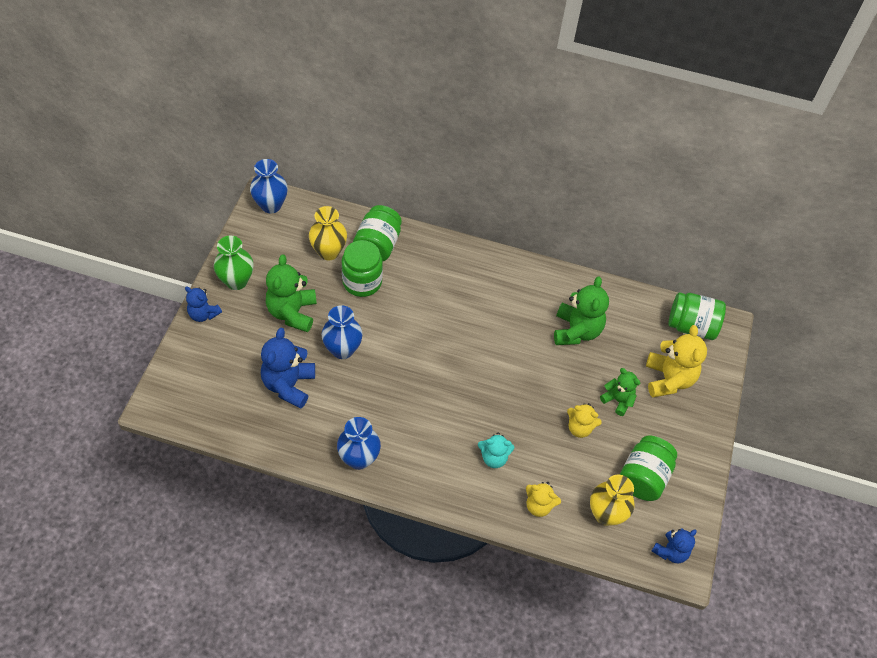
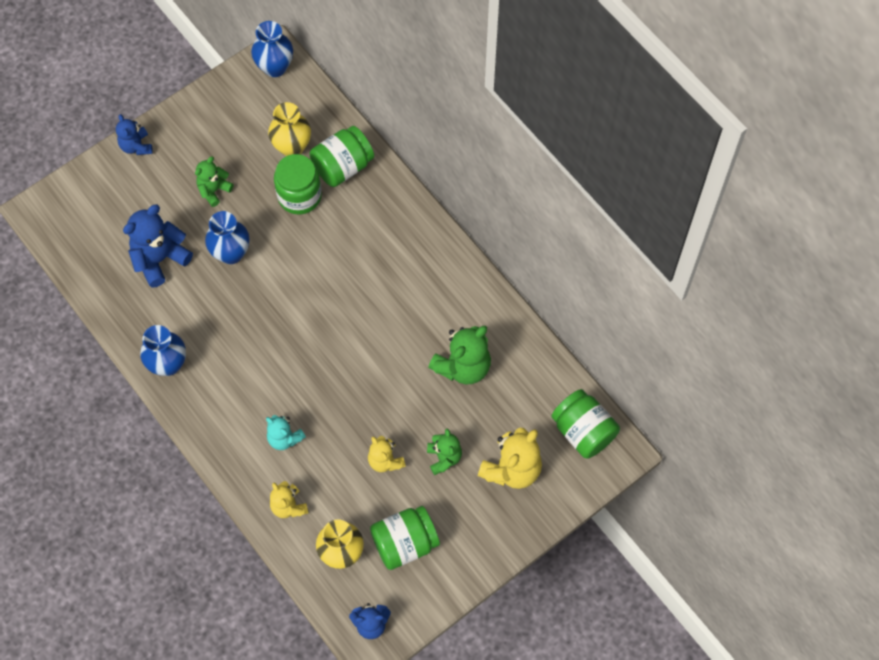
camera: 40 degrees right, 10 degrees up
(236, 281) = (188, 129): green vase -> none
(292, 312) = (214, 190): green teddy bear -> green teddy bear, size x0.60

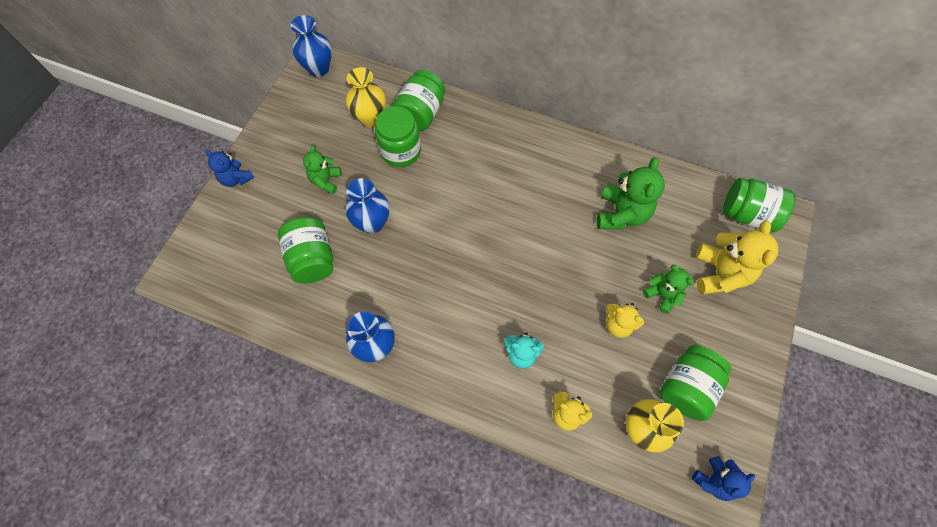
camera: 30 degrees left, 0 degrees up
(159, 259) = (312, 259): blue teddy bear -> green jar

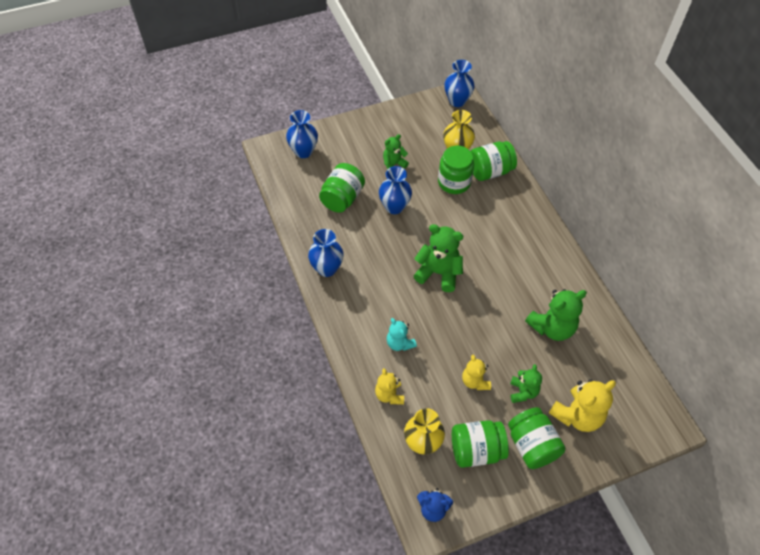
camera: 45 degrees right, 10 degrees down
(218, 244) = (303, 151): none -> blue vase
(236, 178) = (347, 126): blue teddy bear -> none
(481, 251) = (438, 273): none -> green teddy bear
(747, 214) = (642, 402): green jar -> green jar (532, 445)

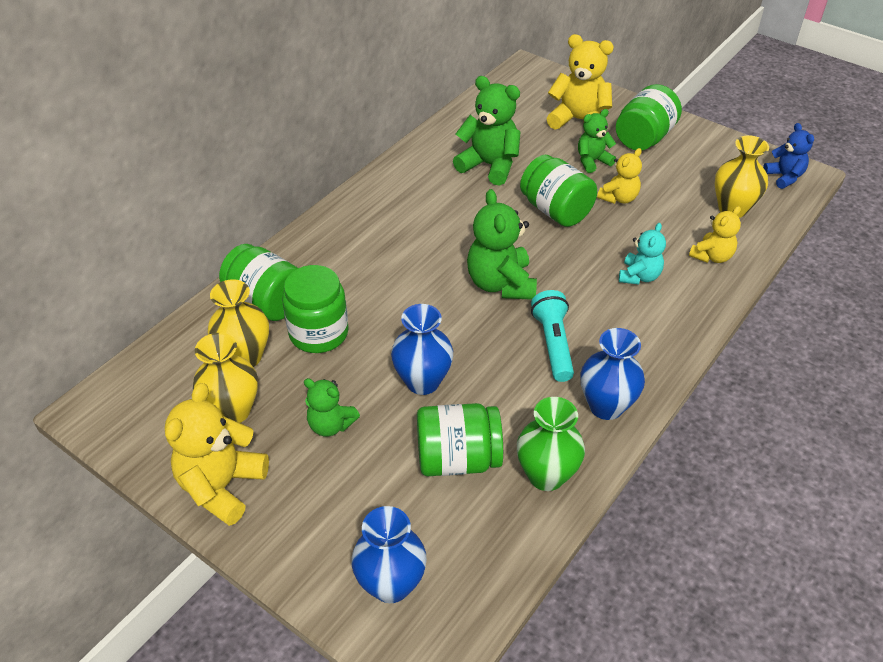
camera: 120 degrees left, 10 degrees down
(309, 224) = (546, 475): none -> green vase
(380, 271) = (553, 344): none -> turquoise flashlight
(387, 120) = (222, 486): none -> yellow teddy bear
(426, 136) = (233, 411): none -> yellow vase
(457, 101) = (112, 406): blue vase -> none
(476, 450) = (693, 170): green jar -> green jar (555, 210)

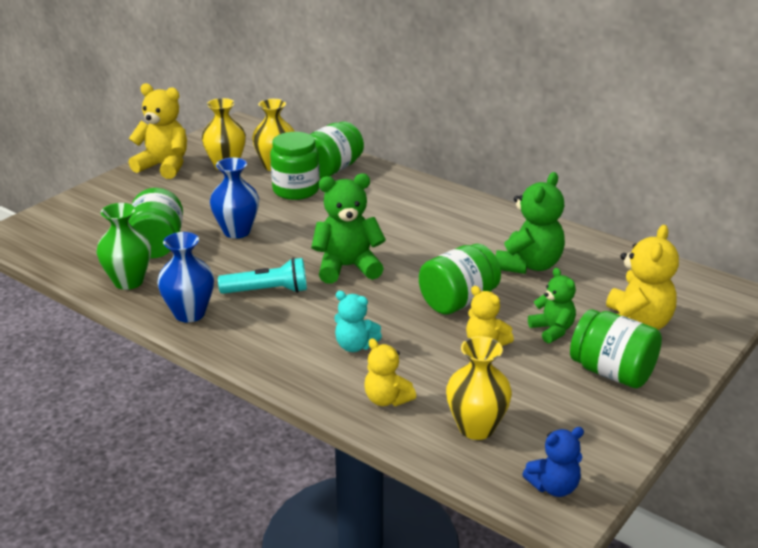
camera: 90 degrees right, 15 degrees down
(331, 425) = (204, 198): green teddy bear -> none
(391, 584) = (66, 222): blue vase -> none

